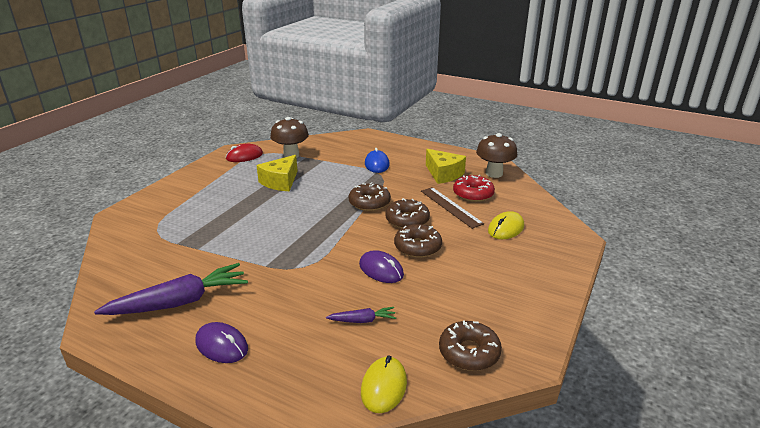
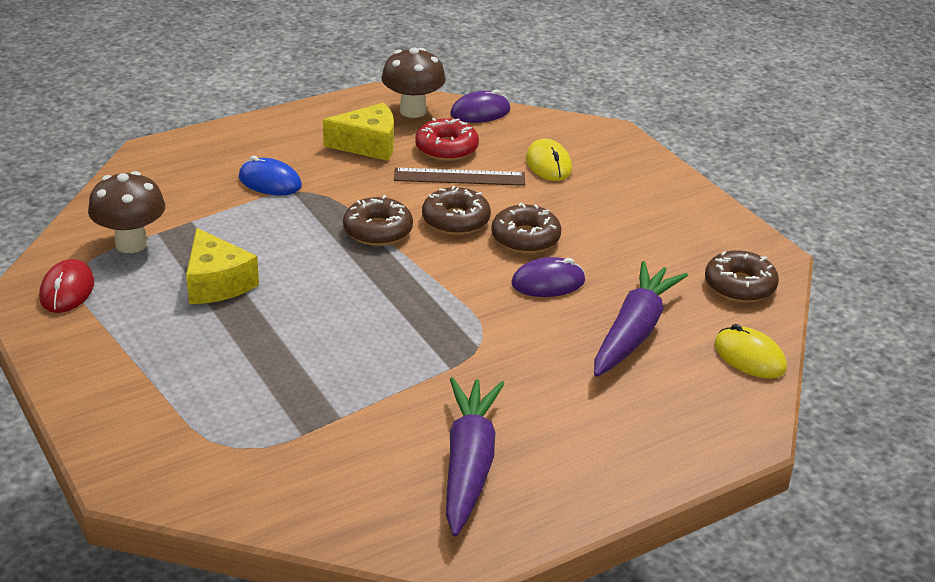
camera: 60 degrees left, 5 degrees up
(221, 345) = (594, 449): purple mouse -> purple mouse (480, 112)
(362, 320) = (634, 331): purple carrot -> purple carrot, size x2.13

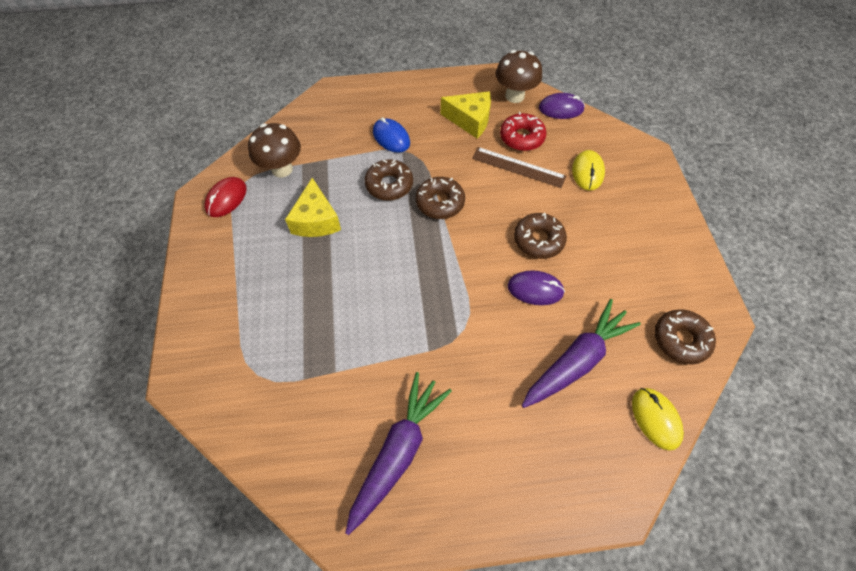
camera: 25 degrees right, 25 degrees up
(455, 220) = (497, 208): brown donut -> brown donut (389, 185)

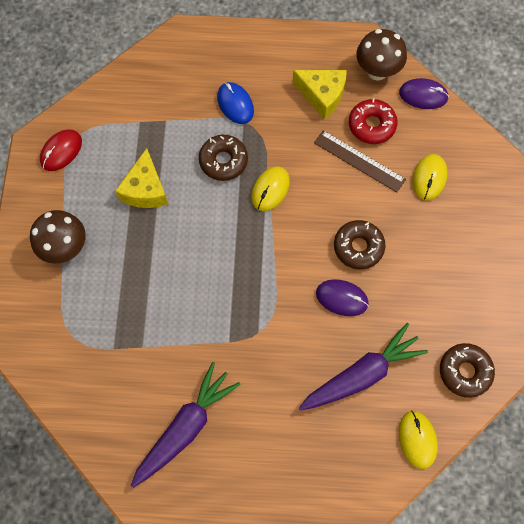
camera: 10 degrees right, 10 degrees up
(282, 169) = (119, 125): brown mushroom -> brown mushroom (65, 248)
(440, 202) = (270, 189): brown donut -> yellow mouse

